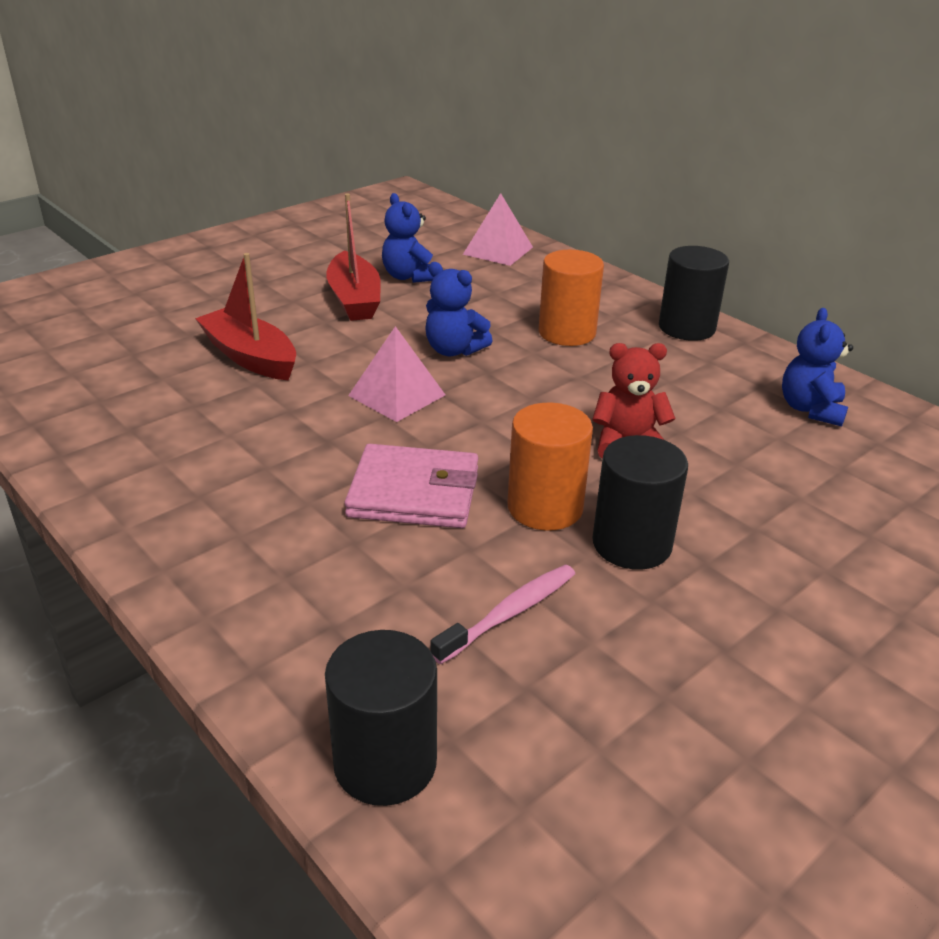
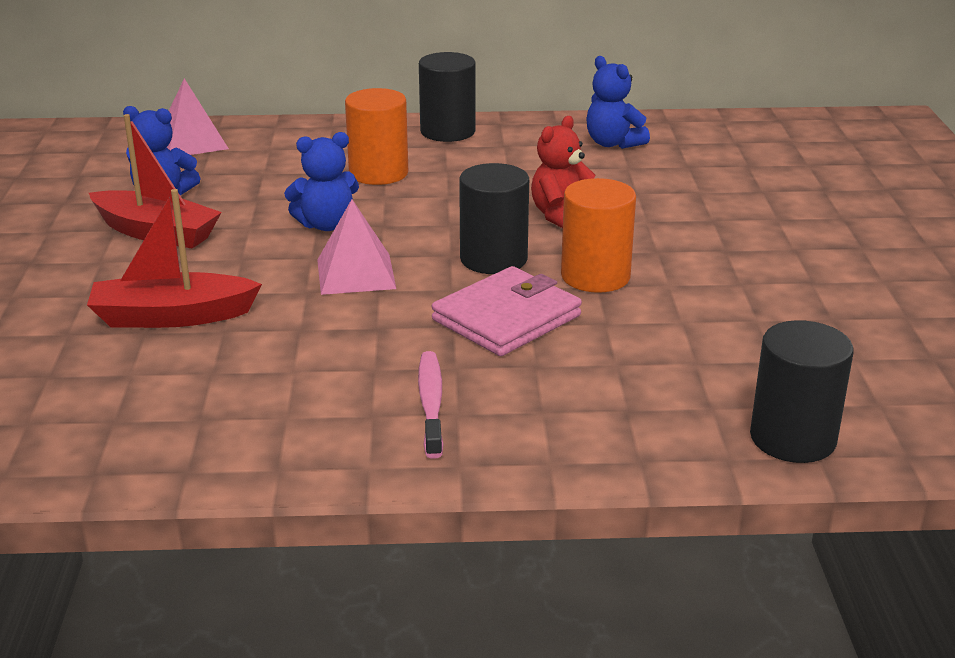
camera: 50 degrees left, 5 degrees down
(509, 613) = (696, 336): pink toothbrush -> pink toothbrush (431, 403)
(632, 544) = (676, 264): black cylinder -> black cylinder (493, 259)

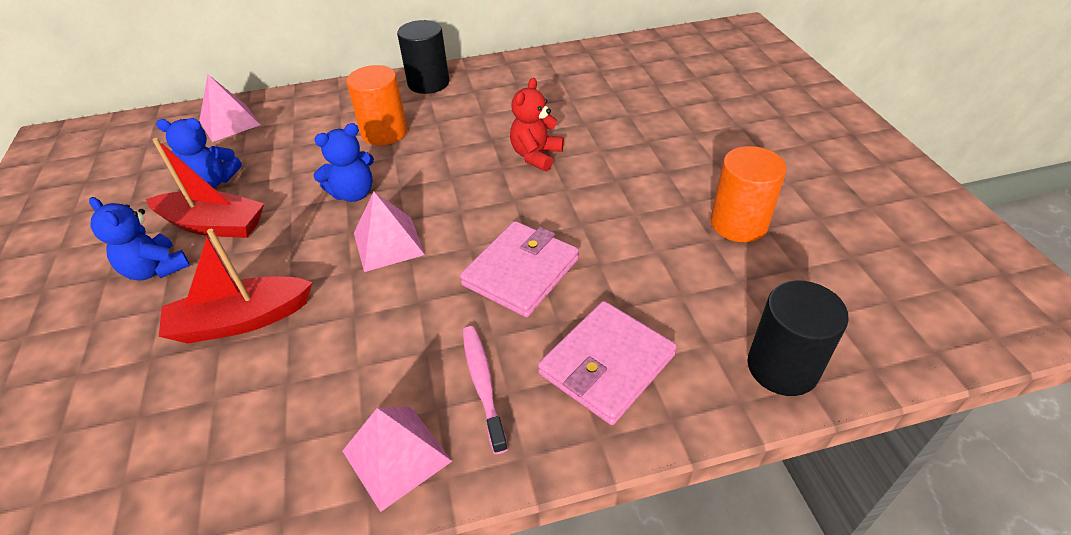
camera: 10 degrees left, 15 degrees up
(318, 444) = (396, 456): none -> pink pyramid
(493, 259) = (494, 209): black cylinder -> none
(581, 407) = (607, 364): none -> pink wallet
(595, 276) = (578, 214): orange cylinder -> orange cylinder (738, 224)
(613, 143) = (553, 77): blue teddy bear -> blue teddy bear (156, 269)

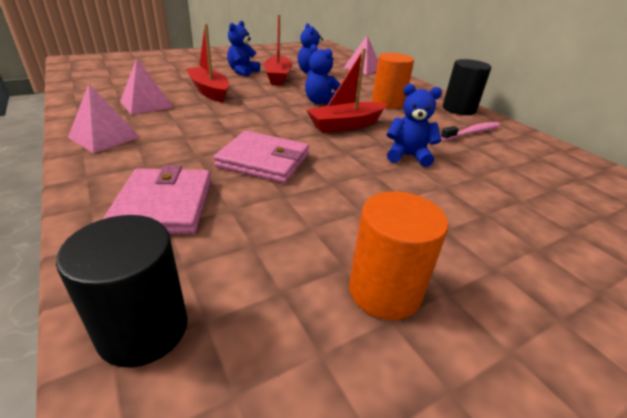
camera: 70 degrees right, 10 degrees down
(388, 243) = (278, 116): pink pyramid -> pink pyramid (146, 104)
(442, 185) = (346, 125): none -> red boat
(483, 384) = (153, 157): pink toothbrush -> pink toothbrush (472, 132)
(536, 156) = (408, 156): red teddy bear -> blue teddy bear
(607, 364) = (164, 205): pink wallet -> pink wallet turned 60 degrees clockwise

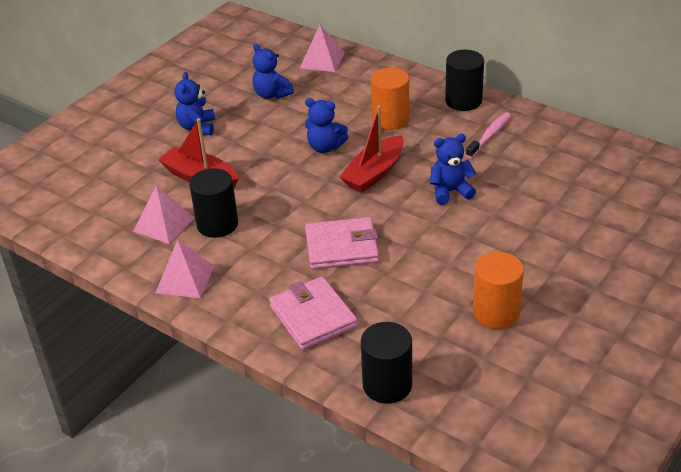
camera: 20 degrees left, 5 degrees up
(183, 115) = (217, 224): none -> black cylinder
(278, 77) = (244, 120): red boat -> none

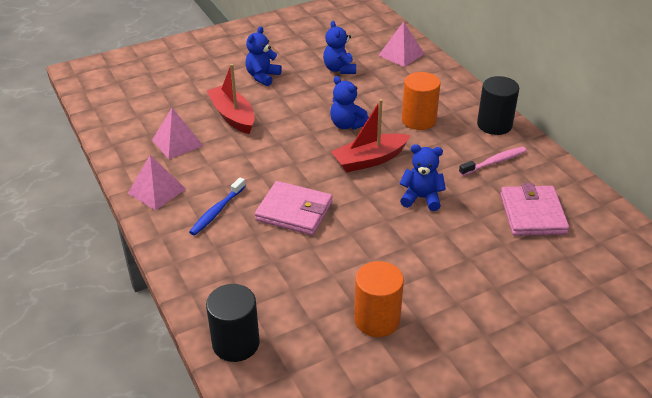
camera: 25 degrees right, 0 degrees up
(217, 224) = (215, 157): black cylinder -> none
(265, 275) = (217, 211): none -> blue toothbrush
(312, 316) = (225, 260): pink wallet -> pink wallet (532, 214)

